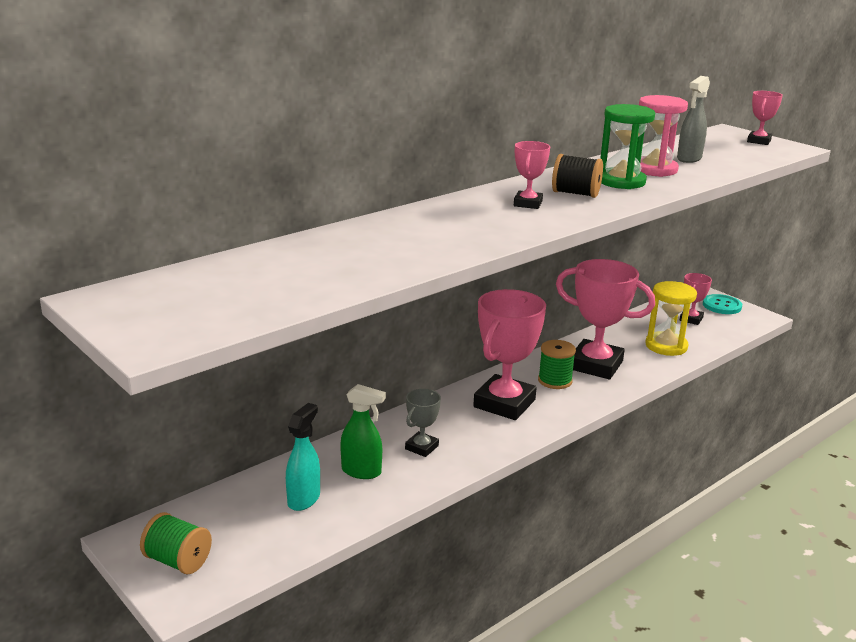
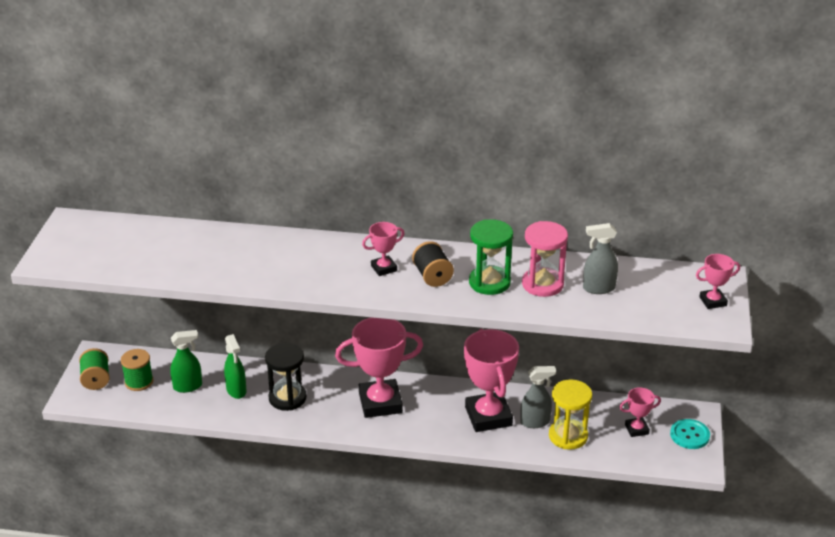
camera: 50 degrees right, 10 degrees up
(304, 499) = (188, 386): turquoise spray bottle -> green spray bottle
(422, 447) = (287, 398): grey trophy -> black hourglass
(555, 381) = (440, 409): green spool -> green spool (139, 381)
(630, 350) = (535, 422): none -> grey spray bottle

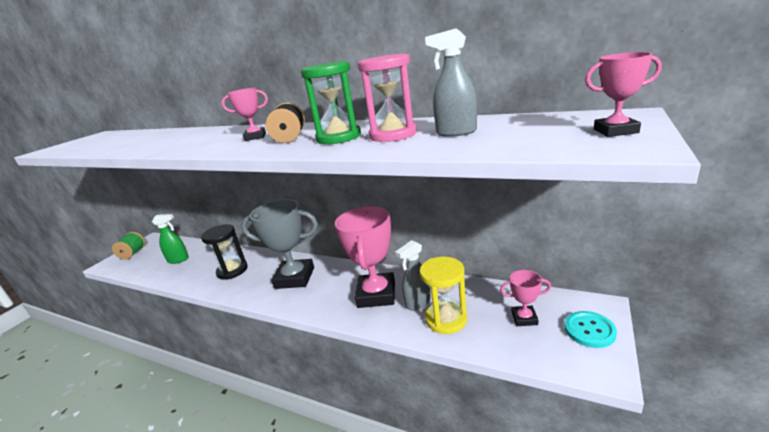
camera: 20 degrees right, 10 degrees down
(139, 381) = (154, 255): green spool -> none
(236, 390) = (204, 264): green spray bottle -> none
(380, 403) = (295, 278): pink trophy -> grey trophy
(535, 422) = (418, 303): grey spray bottle -> grey spray bottle turned 135 degrees clockwise

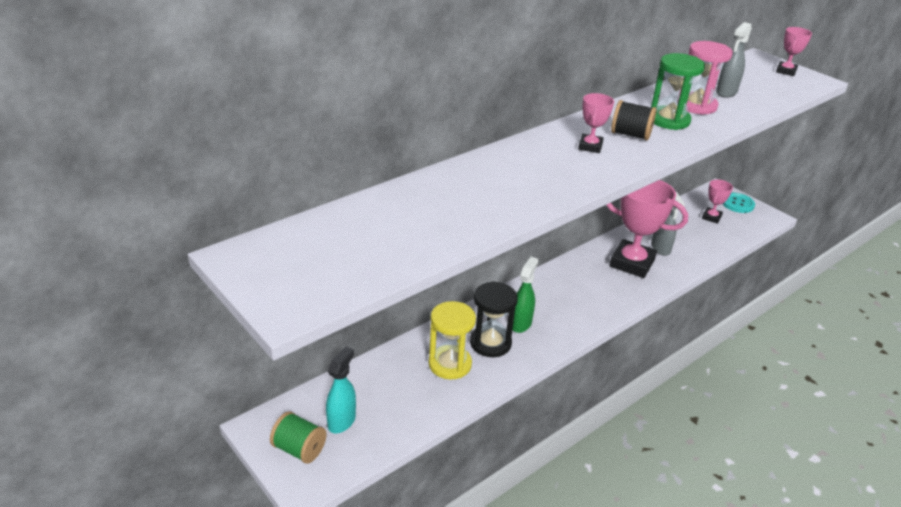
camera: 70 degrees left, 10 degrees up
(154, 255) = (342, 421): none -> turquoise spray bottle
(178, 260) = (397, 392): green spray bottle -> green spray bottle (521, 324)
(295, 278) = (557, 300): grey trophy -> none
(446, 319) = (690, 245): yellow hourglass -> yellow hourglass (450, 364)

